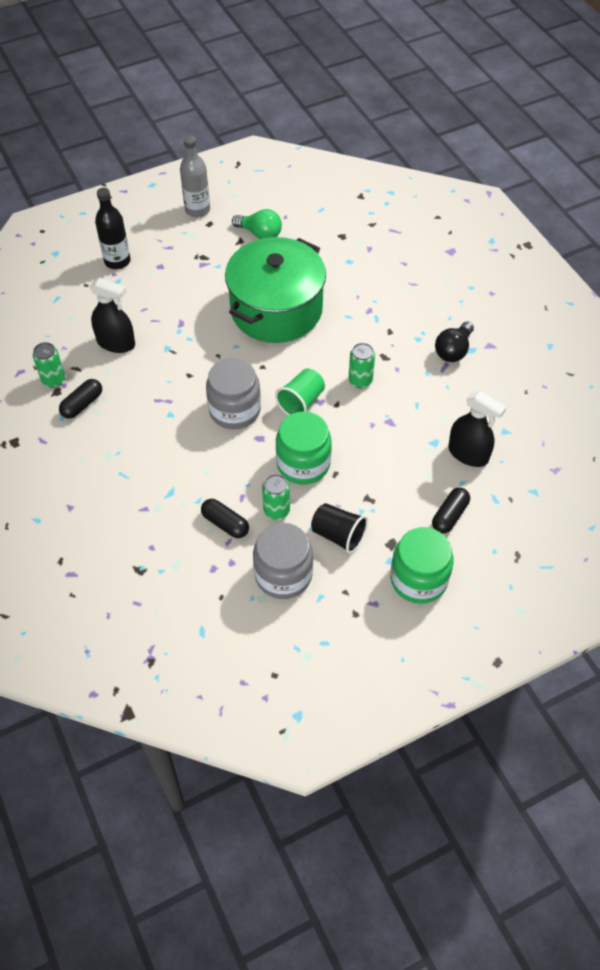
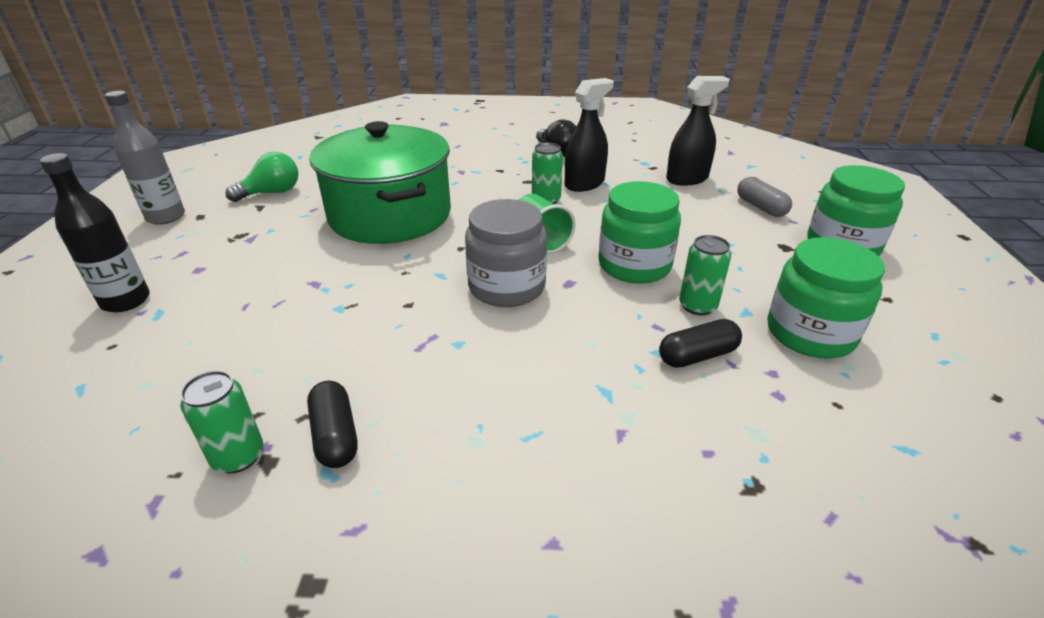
camera: 60 degrees left, 20 degrees down
(116, 343) = (265, 352): black spray bottle -> black spray bottle (584, 184)
(283, 575) = (810, 333): grey jar -> green jar
(338, 535) = (759, 274): black cup -> none
(449, 515) = (760, 207): black capsule -> grey capsule

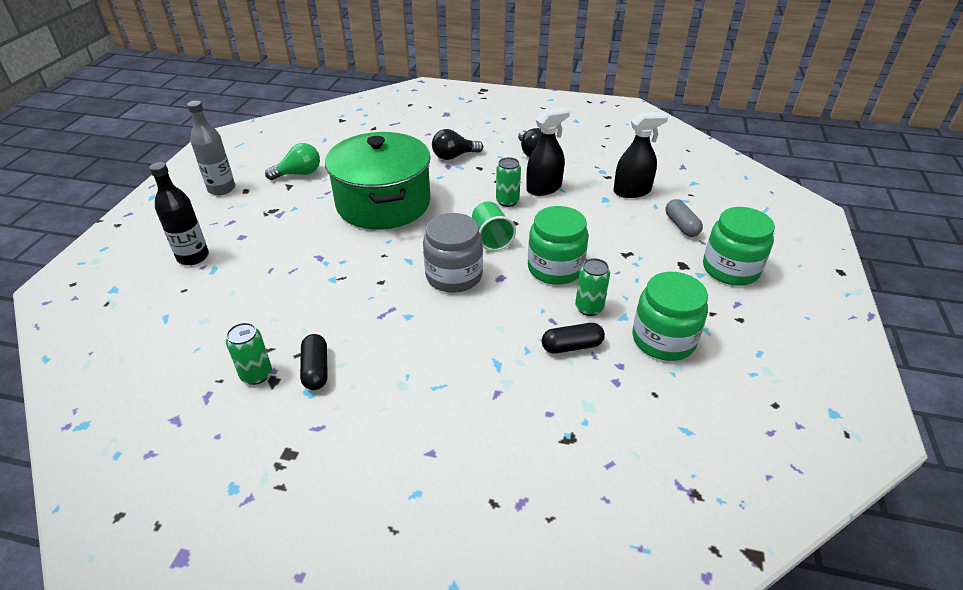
camera: 10 degrees right, 5 degrees up
(465, 161) = (454, 156): none -> black light bulb

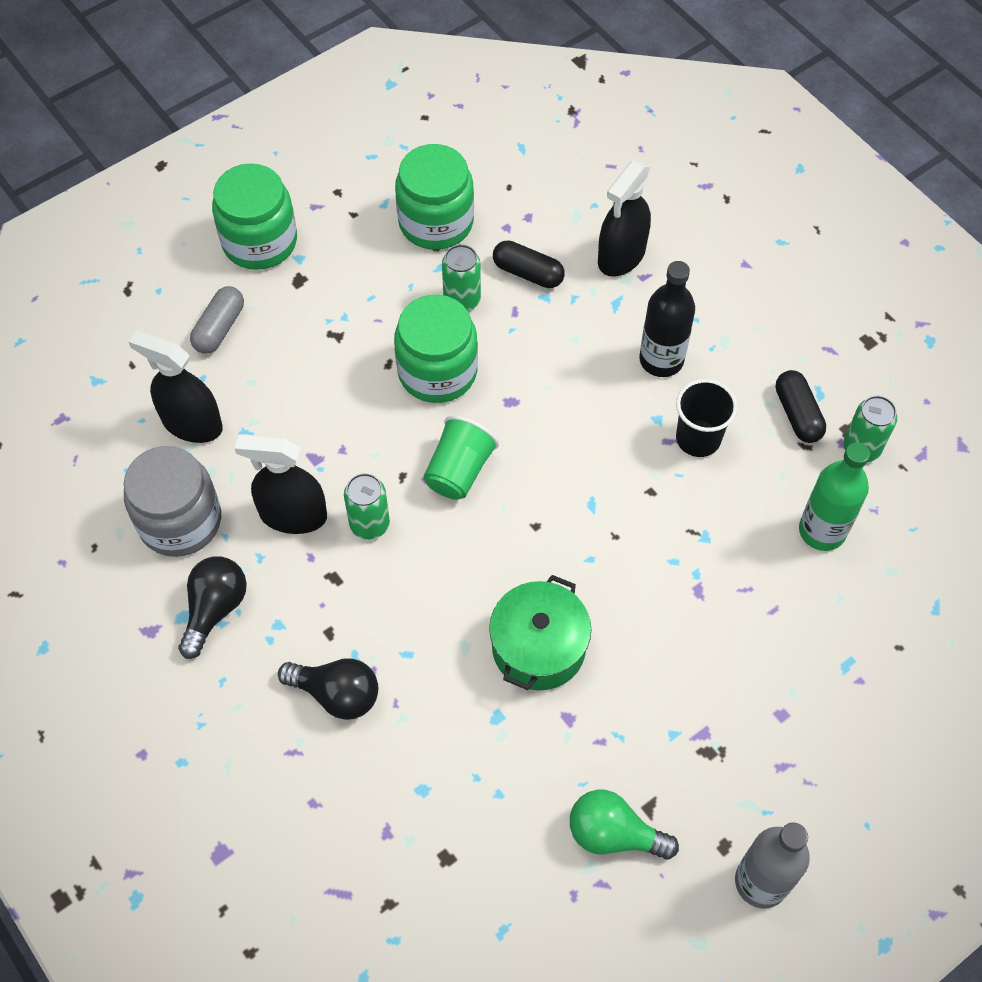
camera: 140 degrees left, 20 degrees up
(193, 257) = (866, 713): black bottle -> black bottle (661, 360)
(260, 316) = (822, 531): none -> green bottle
(316, 369) = (797, 414): black capsule -> black capsule turned 45 degrees counterclockwise
(374, 320) = (698, 438): none -> black cup
(383, 203) = (538, 647): green pot -> green pot, size x0.56
(454, 276) = (560, 441): grey jar -> grey jar (180, 521)
(526, 397) = (621, 256): none -> black spray bottle

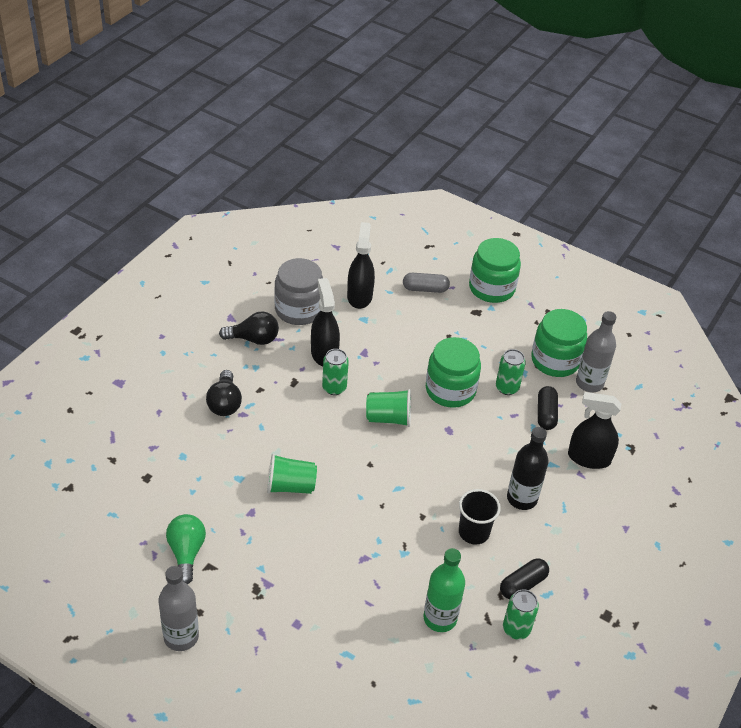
camera: 65 degrees right, 15 degrees down
(493, 200) = (589, 383): none -> grey bottle
(538, 647) = (290, 486): green pot -> green cup

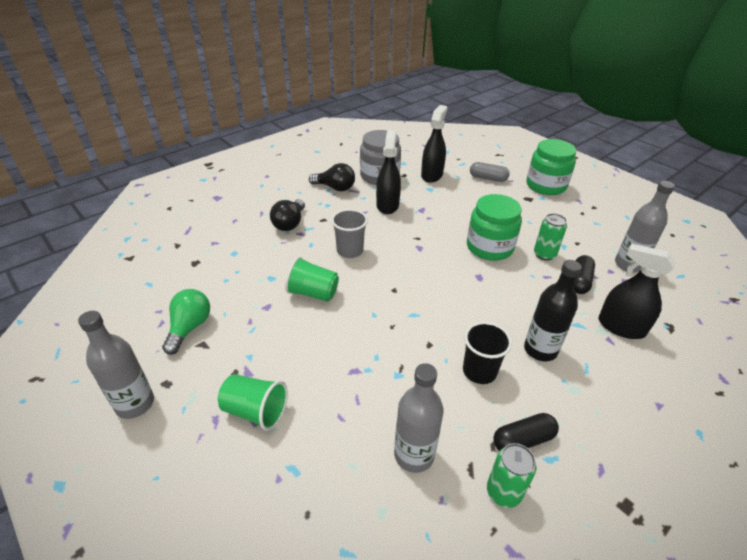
camera: 20 degrees right, 5 degrees down
(307, 426) = (350, 251): none -> grey cup
(334, 388) = (386, 228): green can -> none
(388, 418) = (425, 258): green cup -> green cup (255, 411)
(440, 618) = (414, 455): green bottle -> grey bottle
(555, 360) = (595, 242): green jar -> none

